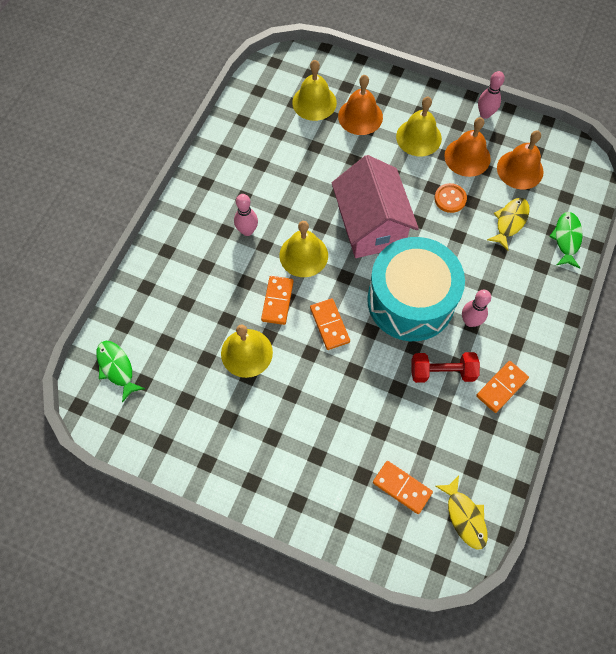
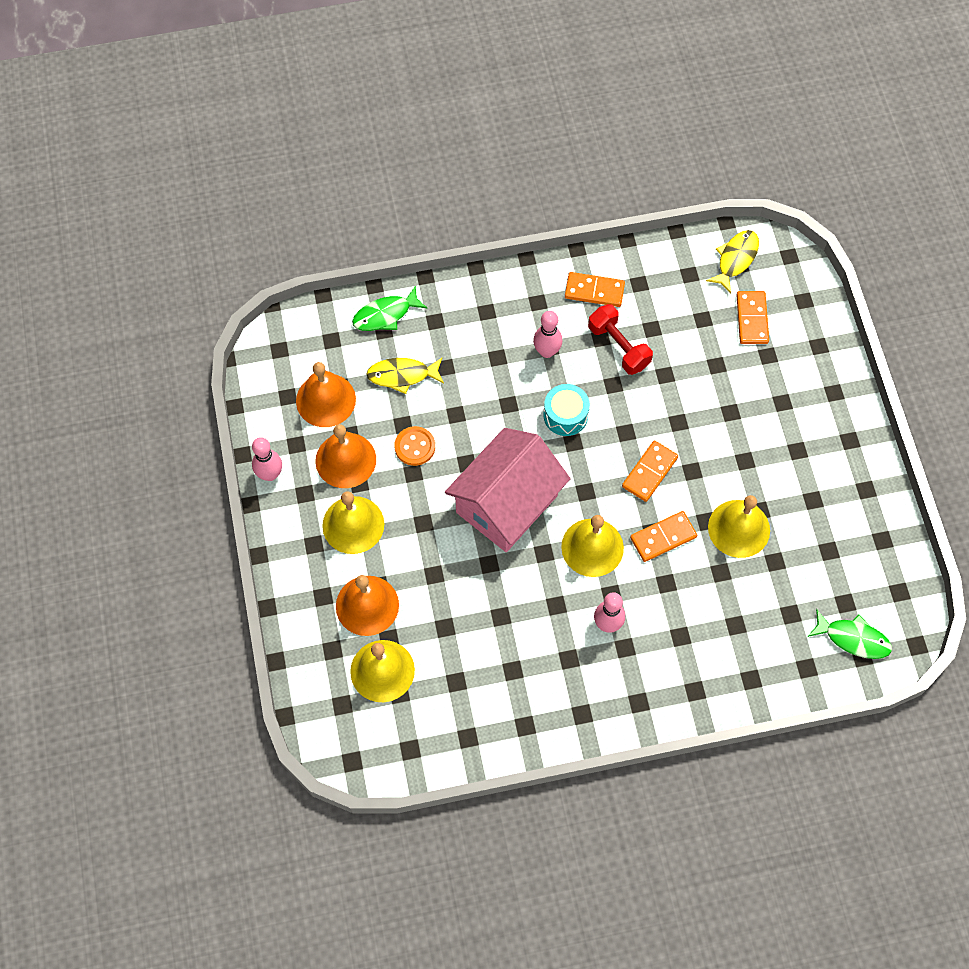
camera: 125 degrees left, 0 degrees up
(117, 368) = (853, 638): green fish -> green fish turned 90 degrees counterclockwise
(410, 301) = (565, 415): turquoise drum -> turquoise drum, size x0.43

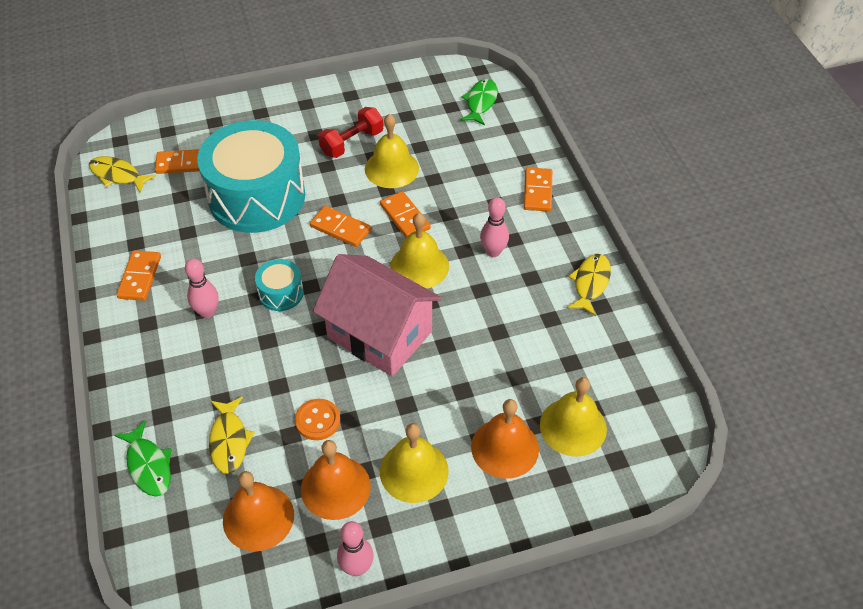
camera: 95 degrees left, 15 degrees down
(556, 719) = (590, 283): none -> yellow fish
(618, 347) = (206, 256): red dumbbell -> red dumbbell (352, 143)
(697, 685) = (538, 191): none -> orange domino
(699, 391) = (257, 196): none -> turquoise drum

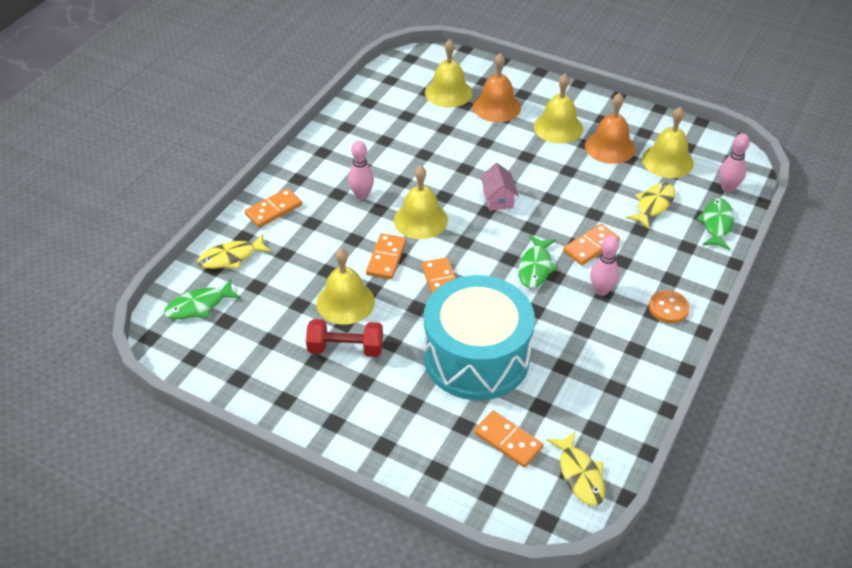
camera: 135 degrees left, 5 degrees down
(139, 277) = (633, 353): orange domino -> orange domino (591, 246)
(258, 517) = (667, 161): orange bell -> yellow bell
(281, 293) = (535, 267): turquoise drum -> green fish
(318, 420) = (588, 181): orange button -> orange button (668, 308)
(357, 567) = (632, 112): pink bowling pin -> pink bowling pin (727, 188)
(379, 334) = (498, 199): pink house -> pink house, size x0.43
(590, 283) = (333, 140): yellow fish -> yellow fish (231, 257)

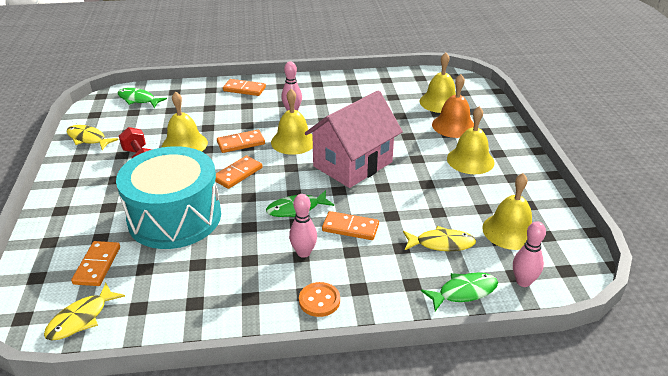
camera: 55 degrees right, 10 degrees down
(231, 257) = (188, 93): yellow fish -> yellow fish (88, 139)
(498, 199) = (353, 164): pink house -> pink house, size x2.31
(610, 147) = (483, 193): orange bell -> none

